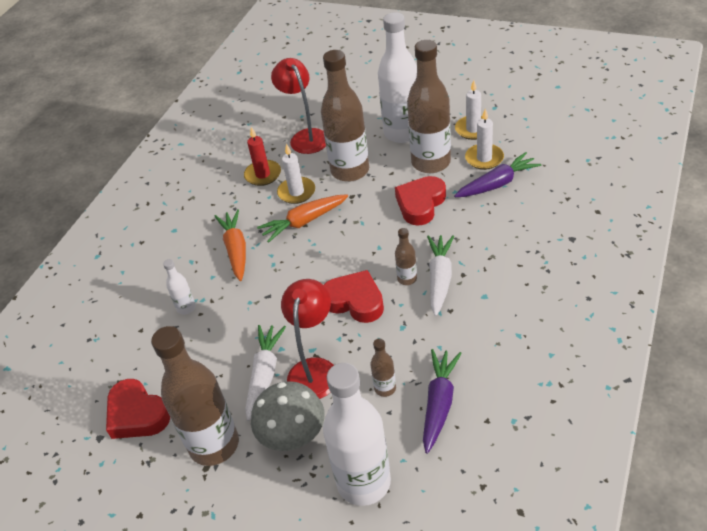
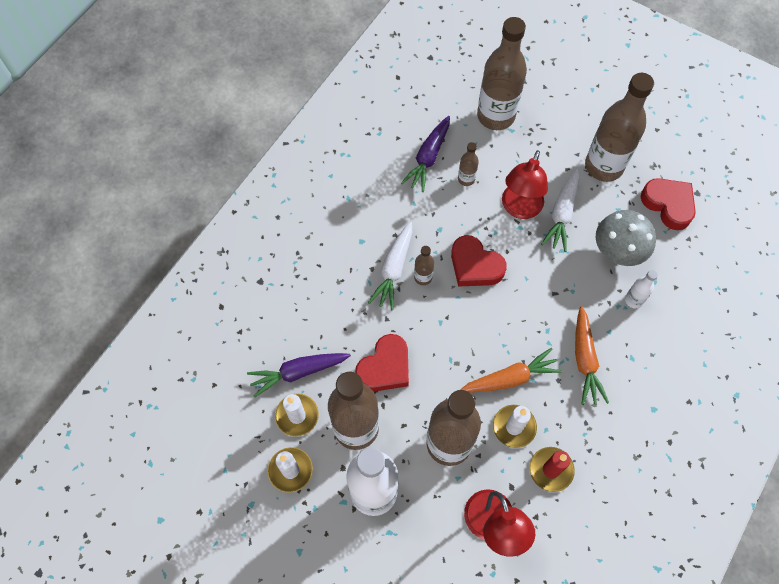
camera: 175 degrees left, 20 degrees up
(293, 436) = (542, 158): grey mushroom -> grey mushroom (617, 251)
(363, 482) = (496, 116): white bottle -> brown bottle

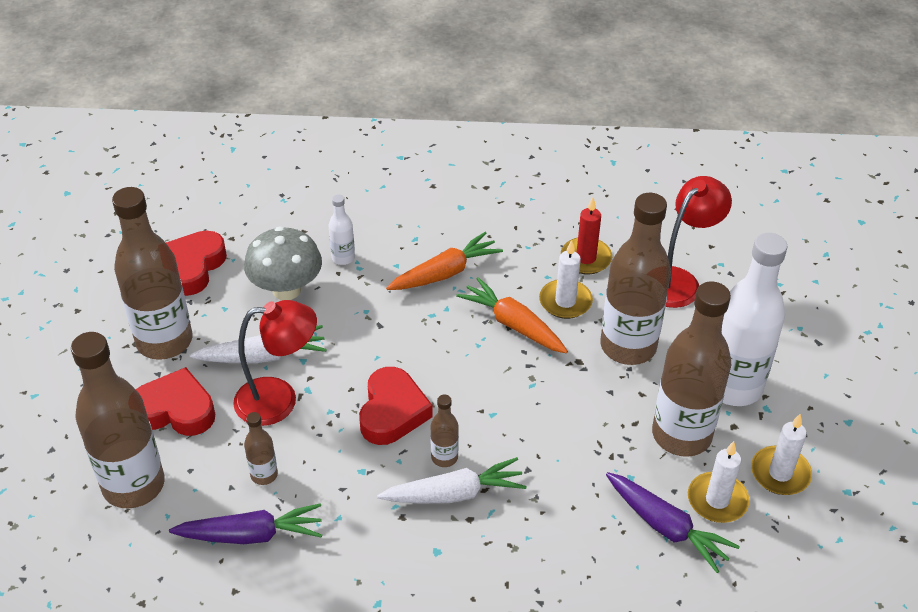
camera: 120 degrees left, 20 degrees down
(385, 367) = (590, 441): red heart -> red heart (175, 410)

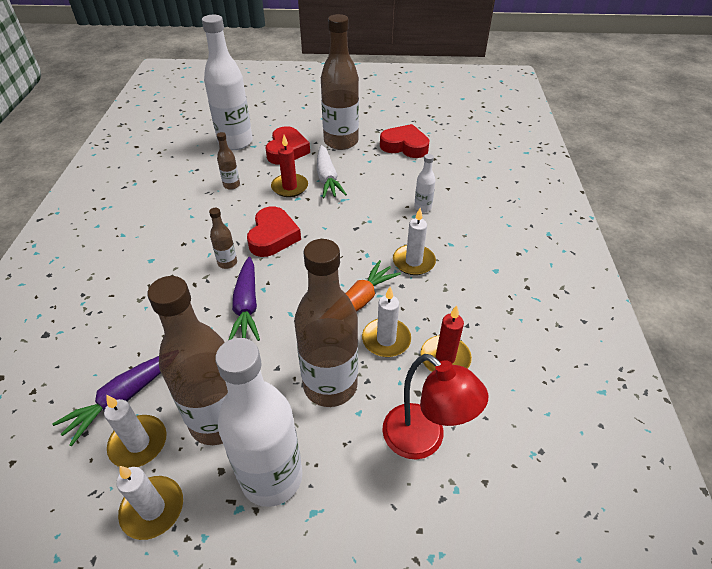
camera: 90 degrees right, 0 degrees up
(134, 485) = (235, 142): brown bottle -> white bottle
(252, 535) = (189, 184): purple carrot -> purple carrot (247, 306)
(279, 400) = (289, 187): red lamp -> red candle
(286, 290) = (387, 184): grey mushroom -> none
(392, 412) = (273, 236): red heart -> red heart turned 90 degrees counterclockwise
(445, 273) = (413, 262): orange carrot -> white candle
(455, 493) = (194, 268): white carrot -> none

